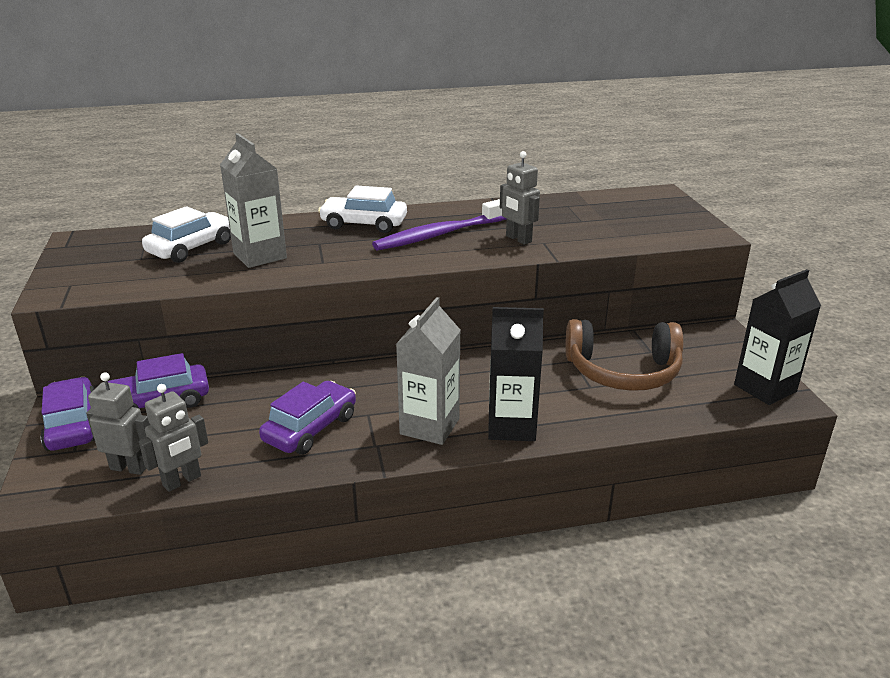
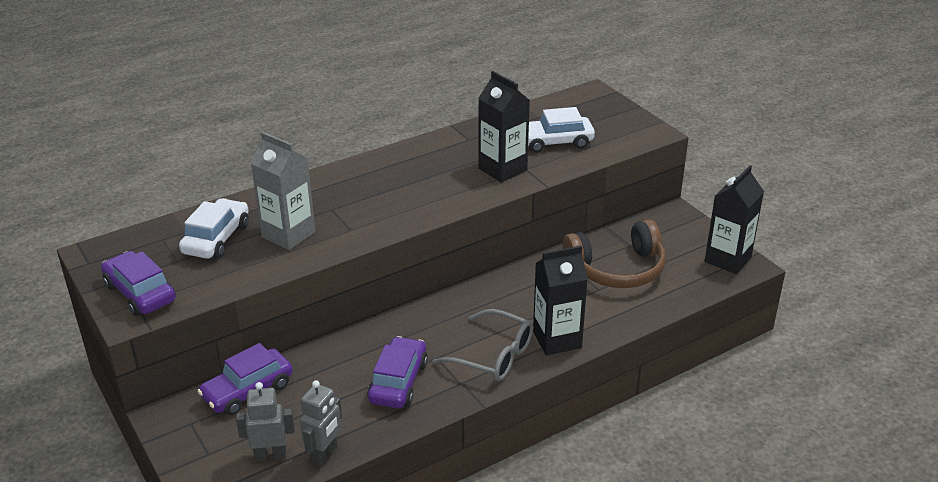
camera: 20 degrees left, 5 degrees up
(73, 425) = (187, 432): purple car -> purple car (140, 293)
(364, 224) = (357, 179): white car -> white car (554, 142)
(429, 426) = (493, 356): grey carton -> grey glasses
(441, 234) = (433, 177): purple toothbrush -> none
(518, 239) = (502, 169): grey robot -> black carton

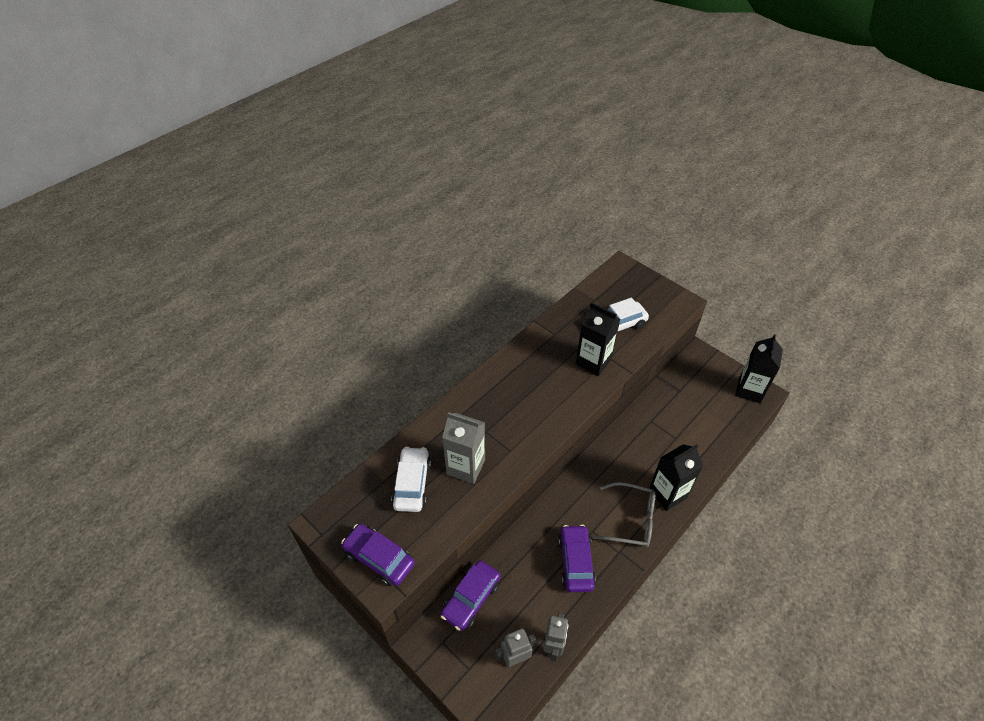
camera: 15 degrees left, 15 degrees up
(617, 269) = (680, 416): brown headphones -> none

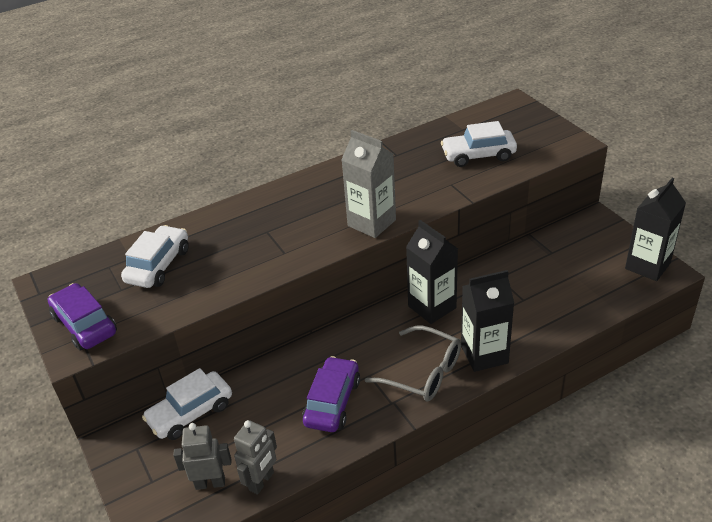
camera: 20 degrees right, 10 degrees down
(466, 467) = (226, 259): grey carton -> grey carton (371, 223)
(471, 599) = (191, 413): purple car -> white car
(593, 362) = (429, 185): black carton -> black carton (432, 307)

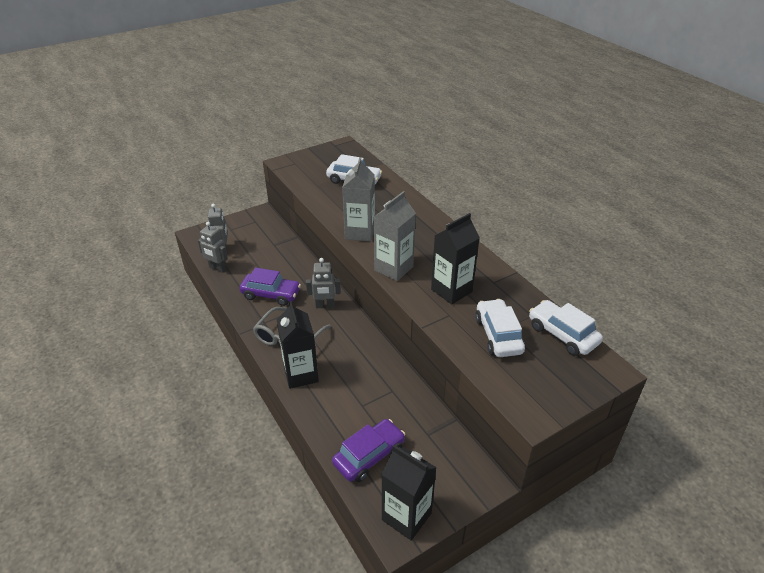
camera: 85 degrees right, 0 degrees up
(85, 325) = (304, 163): purple car -> purple car (369, 456)
(191, 413) = (276, 237): white car -> white car (562, 334)
(294, 253) = (360, 232): none -> grey carton
(359, 341) = (325, 306): none -> grey robot
(432, 307) = (358, 345): black carton -> black carton (451, 290)

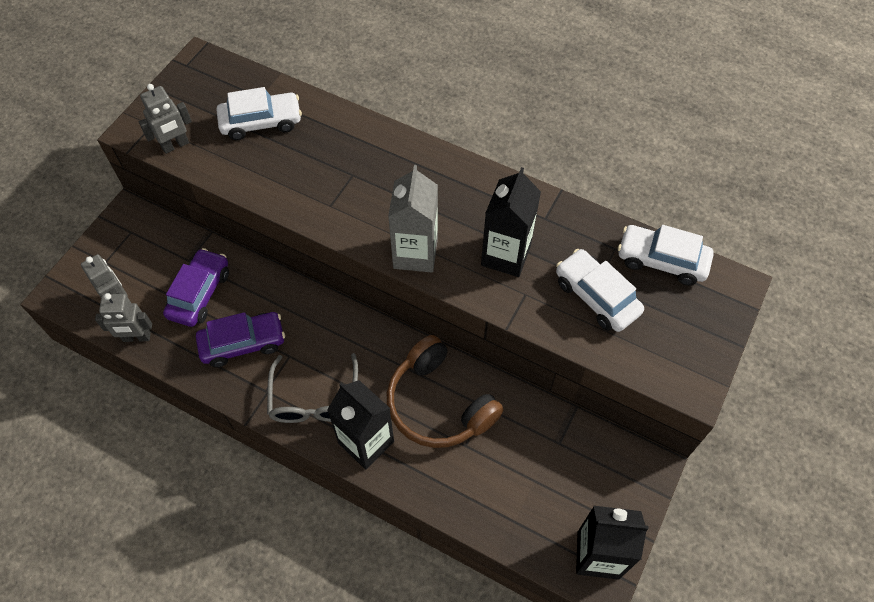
camera: 30 degrees left, 20 degrees up
(325, 306) = (326, 326): grey robot -> grey robot (175, 145)
(360, 232) = (333, 213): grey carton -> none
(362, 375) = (439, 404): none -> brown headphones
(369, 456) = (514, 505): purple car -> purple car (199, 293)

